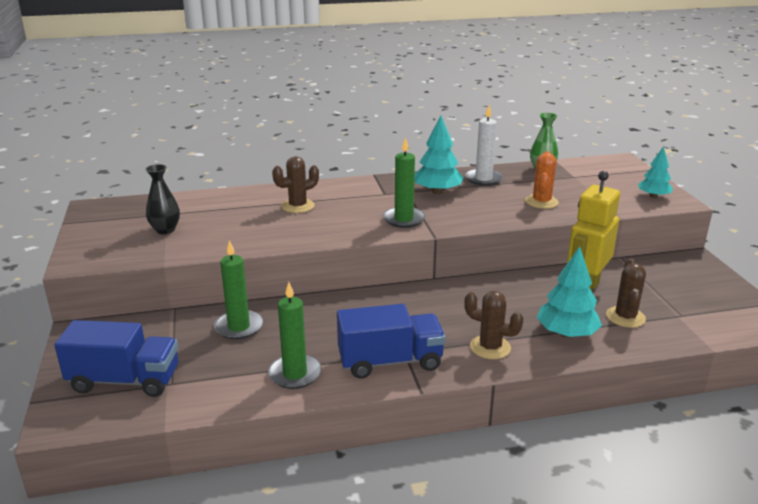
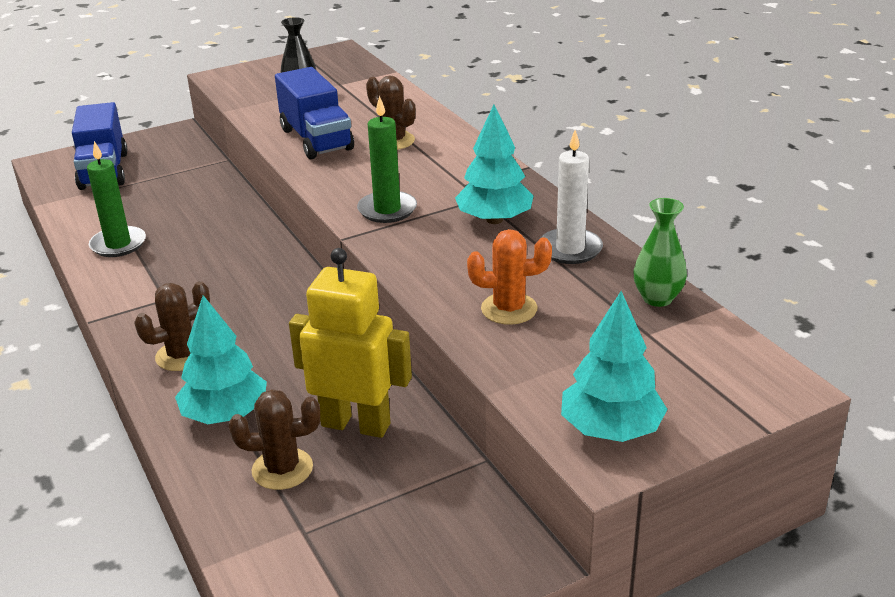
camera: 75 degrees right, 5 degrees up
(239, 327) = (199, 198): green candle -> none
(390, 361) = (145, 293): blue truck -> blue truck (316, 139)
(490, 347) = (182, 355): brown cactus -> brown cactus turned 45 degrees clockwise
(653, 196) = (610, 429): turquoise tree -> turquoise tree, size x1.52

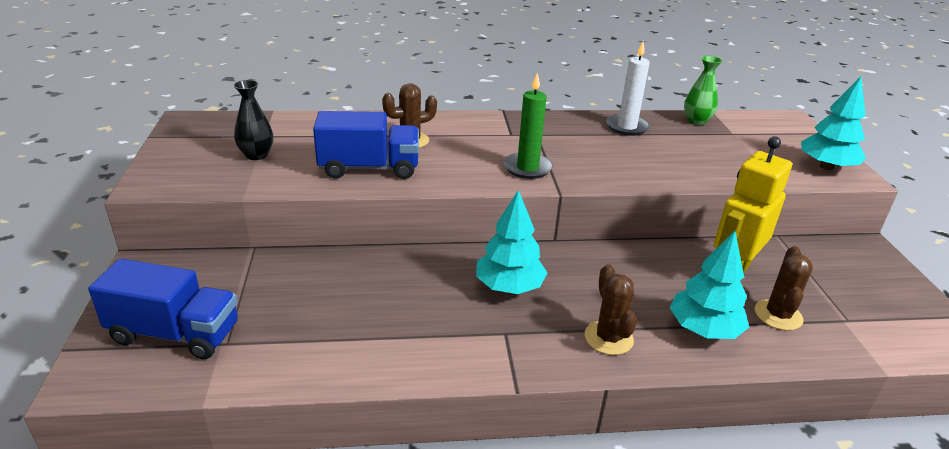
camera: 70 degrees left, 0 degrees up
(118, 244) = (371, 347): green candle -> none
(494, 220) = (572, 137): turquoise tree -> turquoise tree (509, 287)
(509, 309) = (691, 161): orange cactus -> none

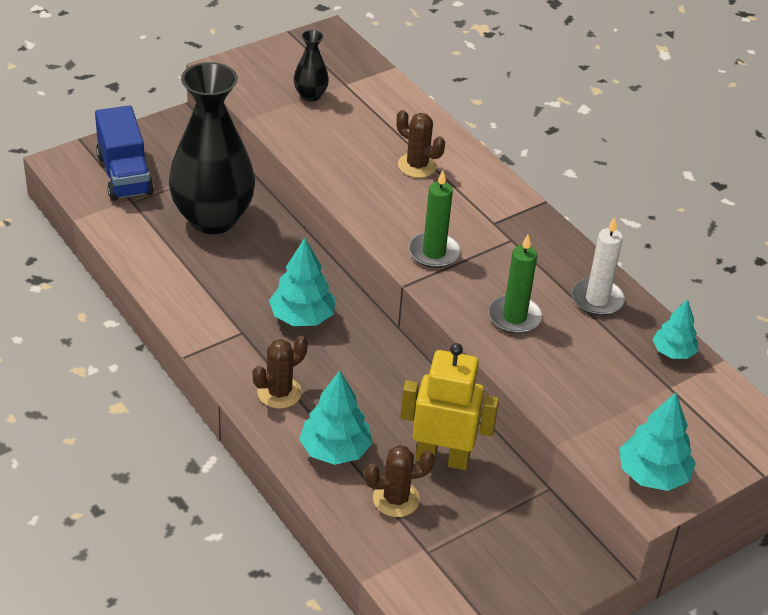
camera: 60 degrees right, 10 degrees up
(318, 294) = (213, 219): none -> black vase
(369, 168) = (345, 162): blue truck -> none
(629, 161) = (514, 317): none -> green candle
(696, 121) = (673, 352): green vase -> turquoise tree

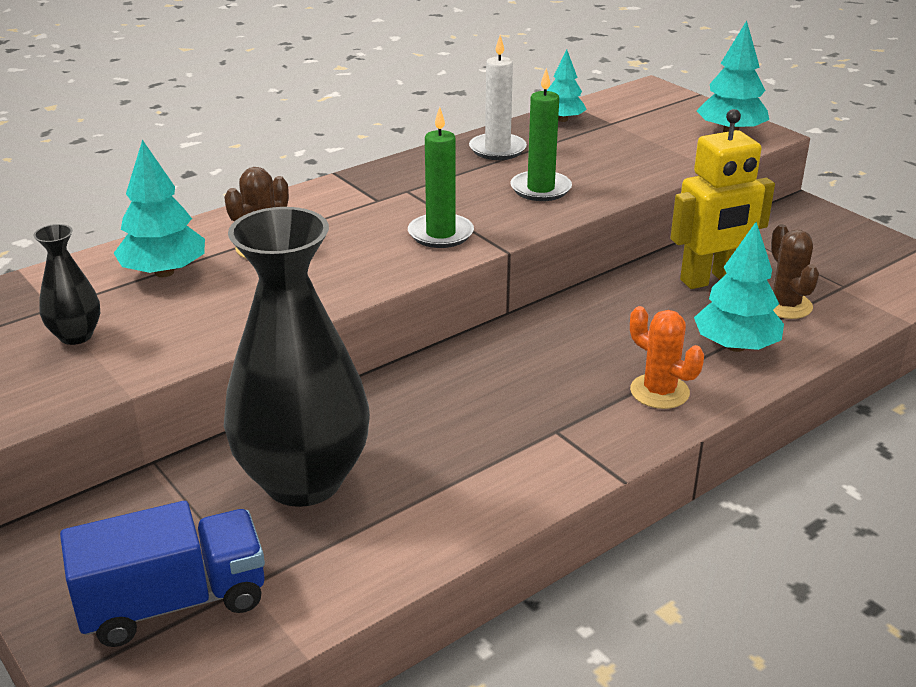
camera: 90 degrees left, 10 degrees down
(279, 392) = (659, 392): brown cactus -> orange cactus
(302, 317) = (512, 382): turquoise tree -> turquoise tree (164, 272)
(442, 458) = (710, 280): yellow robot -> yellow robot turned 120 degrees counterclockwise

